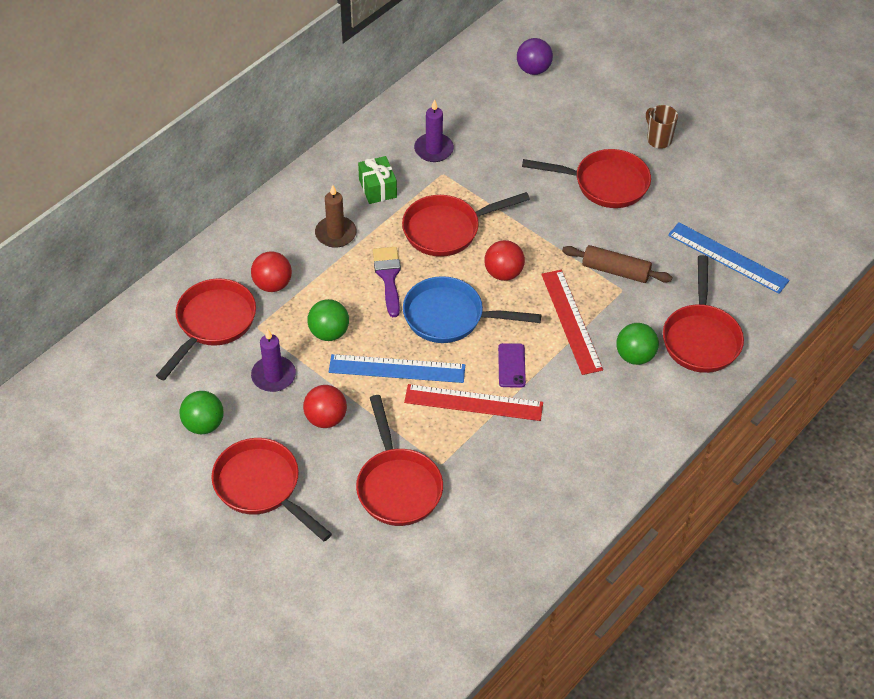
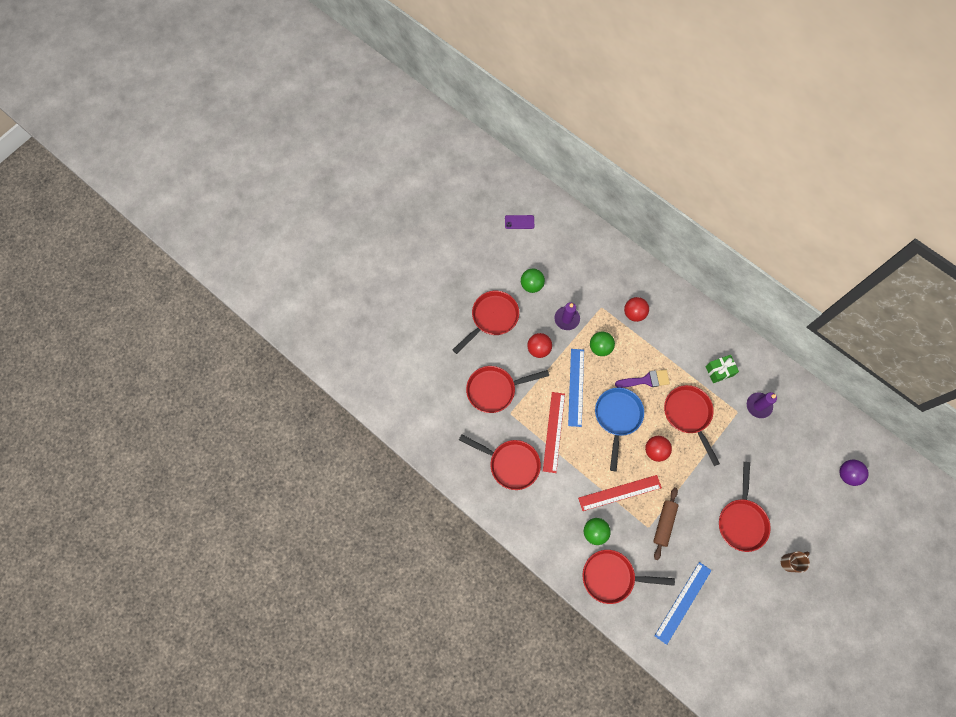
camera: 90 degrees right, 20 degrees up
(212, 323) = (602, 283): red pan -> red pan (510, 463)
(335, 234) = (678, 347): brown candle -> none
(511, 365) = (582, 454): purple phone -> purple phone (519, 222)

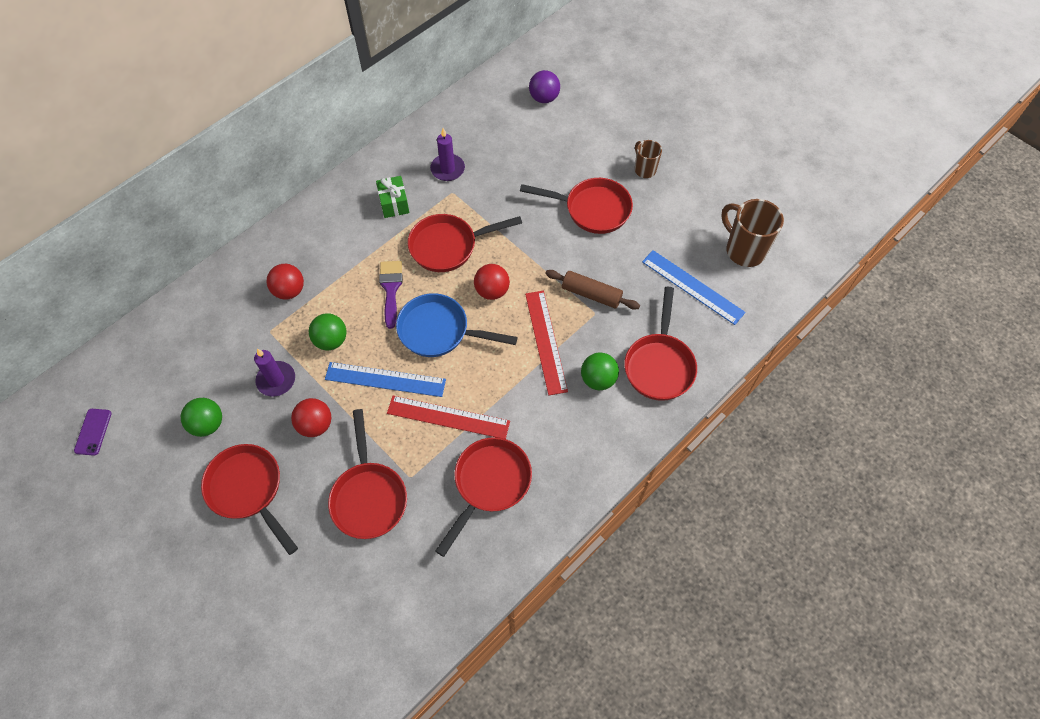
camera: 85 degrees left, 10 degrees down
(724, 646) = (744, 250): none -> brown mug

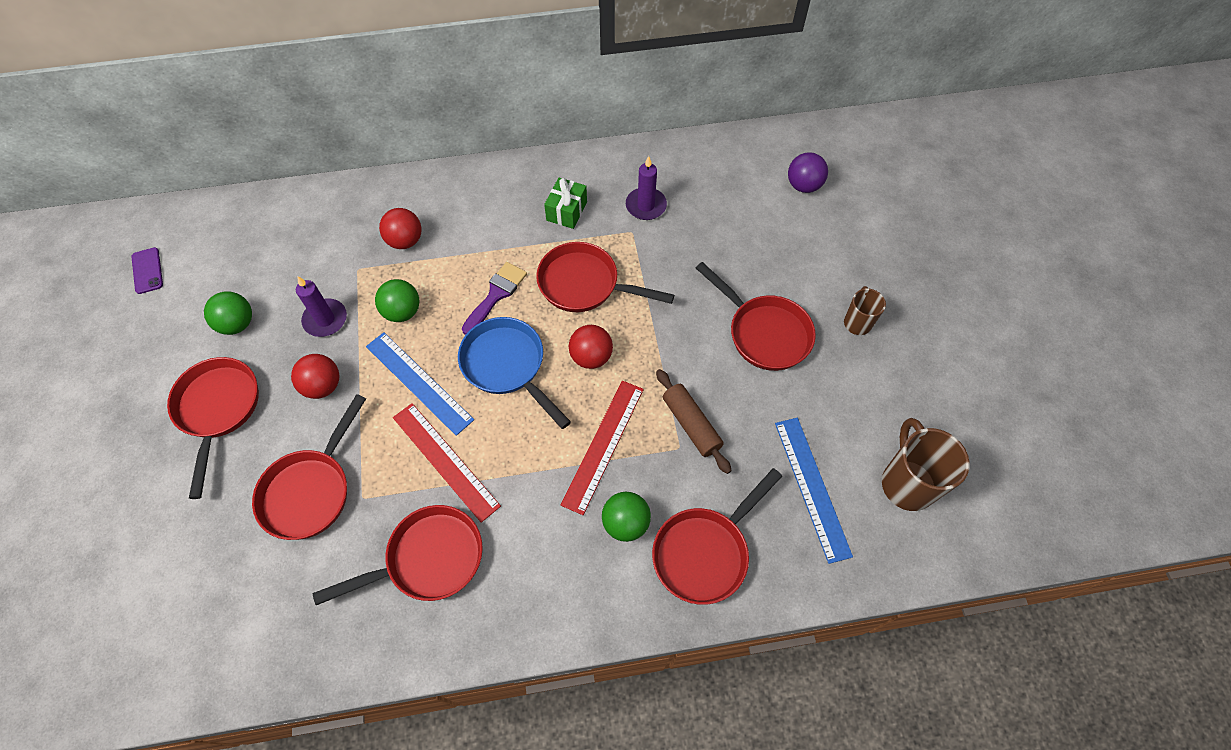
camera: 35 degrees right, 0 degrees up
(93, 432) = (147, 271): purple phone -> purple phone turned 60 degrees counterclockwise

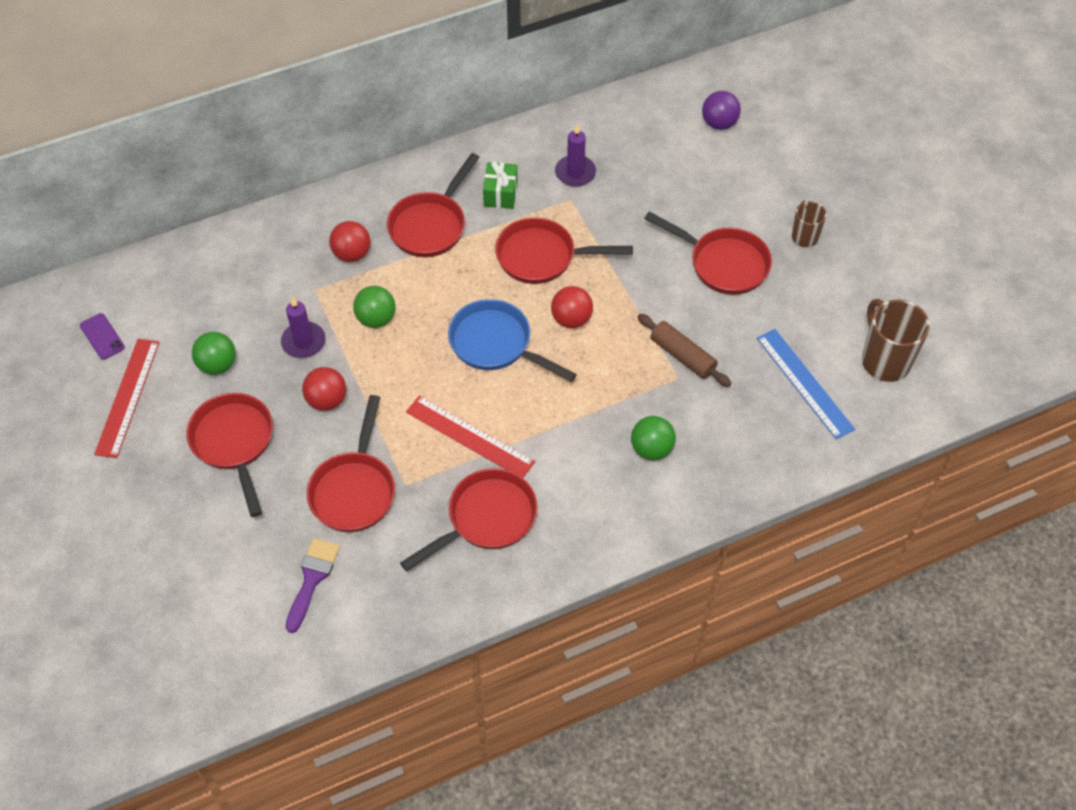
camera: 15 degrees left, 5 degrees down
(419, 382) = (418, 376): blue ruler -> none
(496, 294) = (461, 284): purple brush -> purple brush (312, 578)
(603, 445) = (609, 391): red ruler -> red ruler (128, 397)
(705, 552) = (728, 455): red pan -> red pan (430, 225)

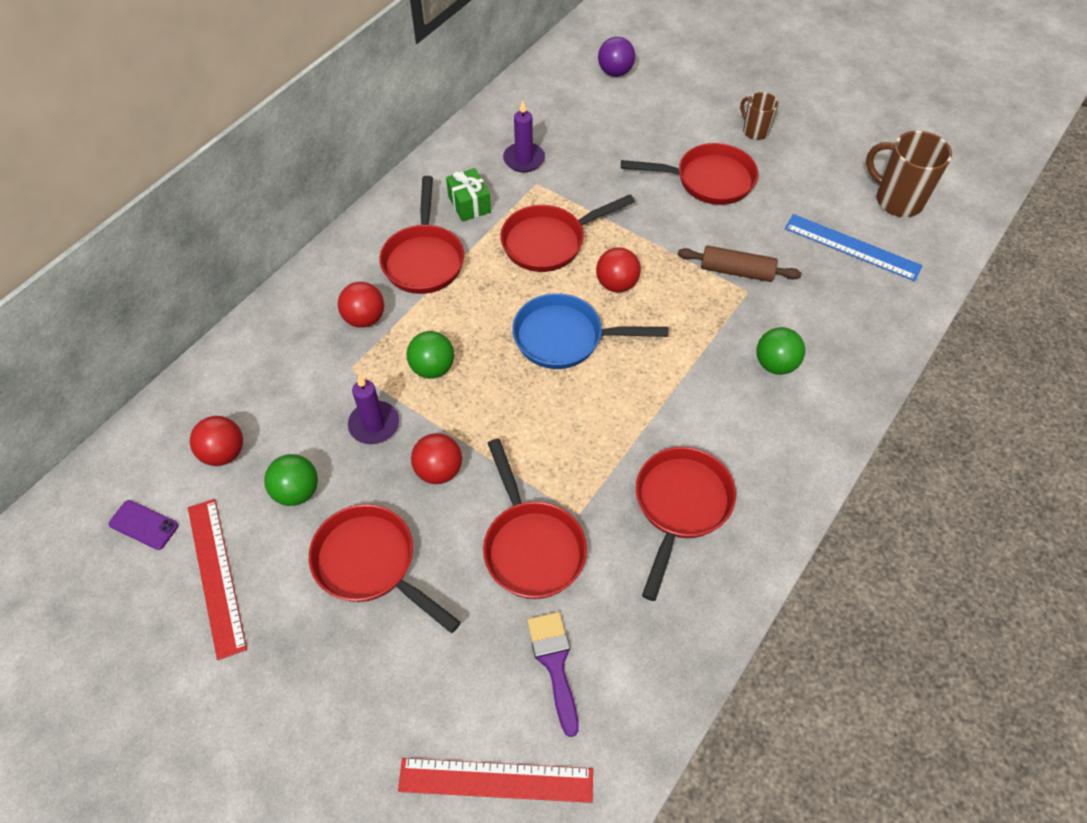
camera: 30 degrees left, 0 degrees up
(185, 311) = (224, 453): none -> red ball
(470, 436) = (605, 435): red ruler -> red ruler (496, 780)

